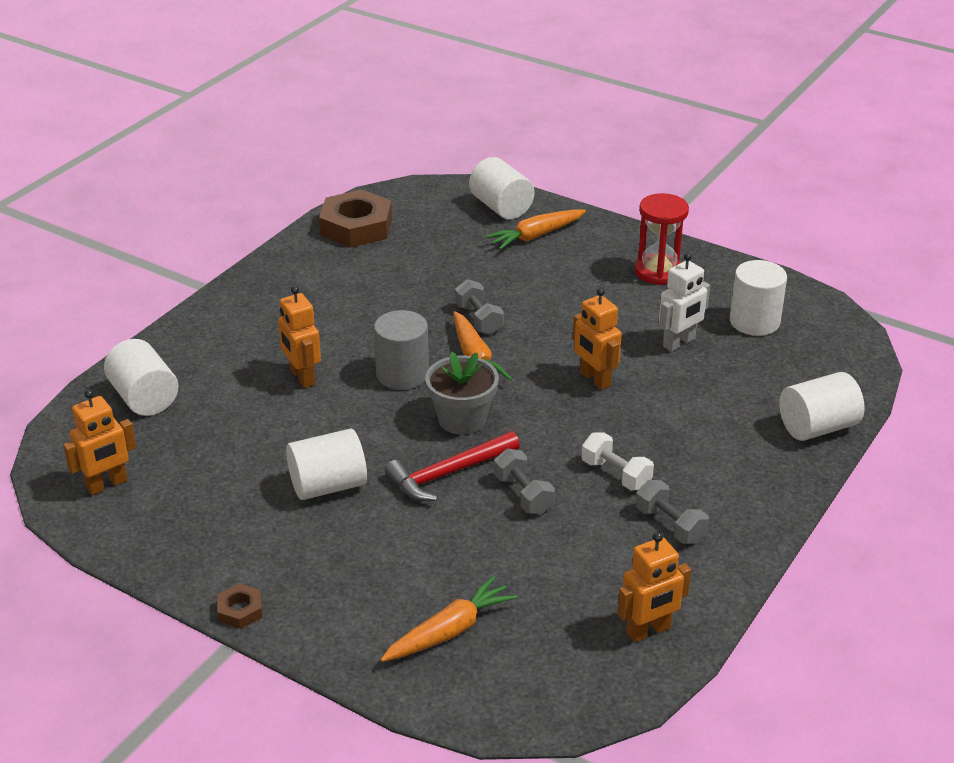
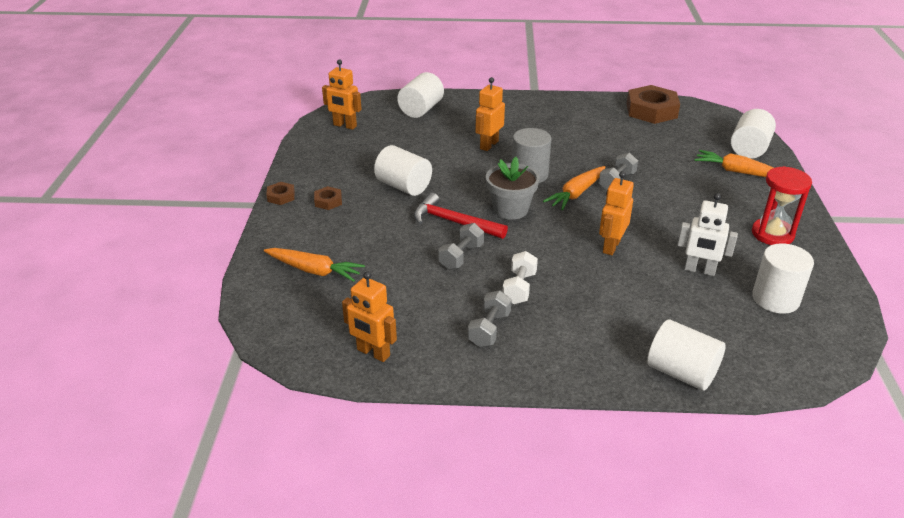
camera: 60 degrees right, 0 degrees up
(298, 567) = (328, 201): none -> brown nut

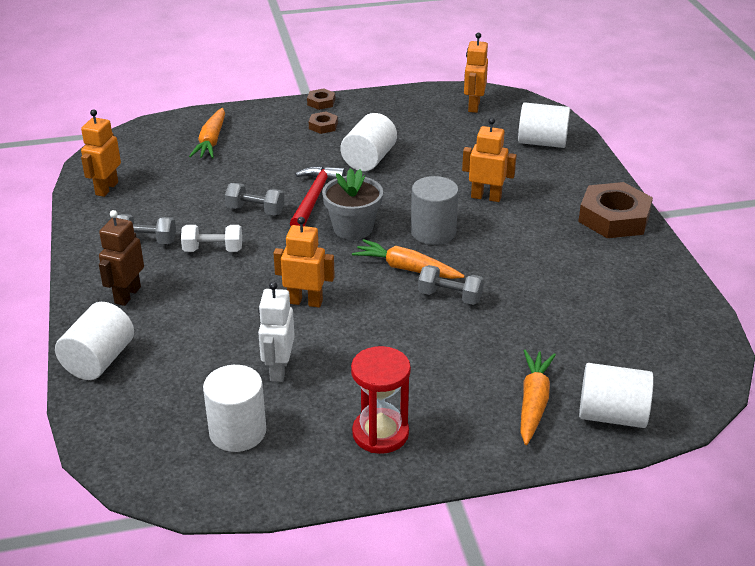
camera: 75 degrees right, 0 degrees up
(581, 348) = (127, 295): none -> brown robot
(651, 110) = (671, 315): brown nut -> brown nut (614, 218)

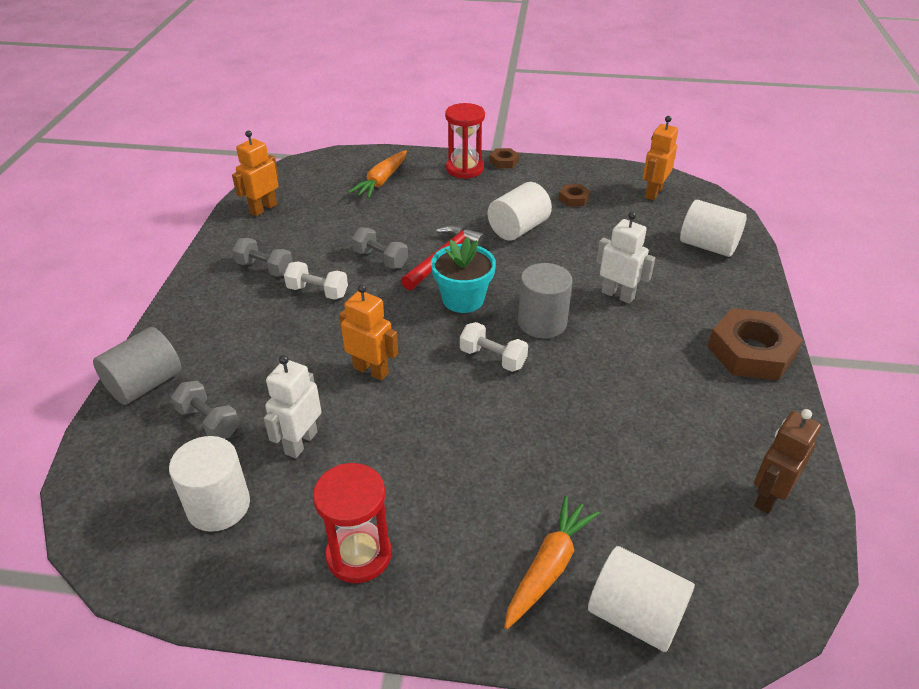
camera: 20 degrees right, 5 degrees up
(99, 360) = (145, 384): white cylinder -> grey cylinder
(127, 295) = (213, 321): brown robot -> brown robot (768, 497)
(287, 115) = (464, 169): none -> red hourglass
(323, 126) = (493, 185): brown nut -> brown nut (574, 199)
(353, 228) = (463, 299): grey flower pot -> turquoise flower pot
(406, 269) = (493, 358): orange carrot -> white dumbbell
(450, 297) = (521, 403): grey dumbbell -> grey dumbbell (209, 422)
(486, 197) = (618, 295): orange robot -> white robot

